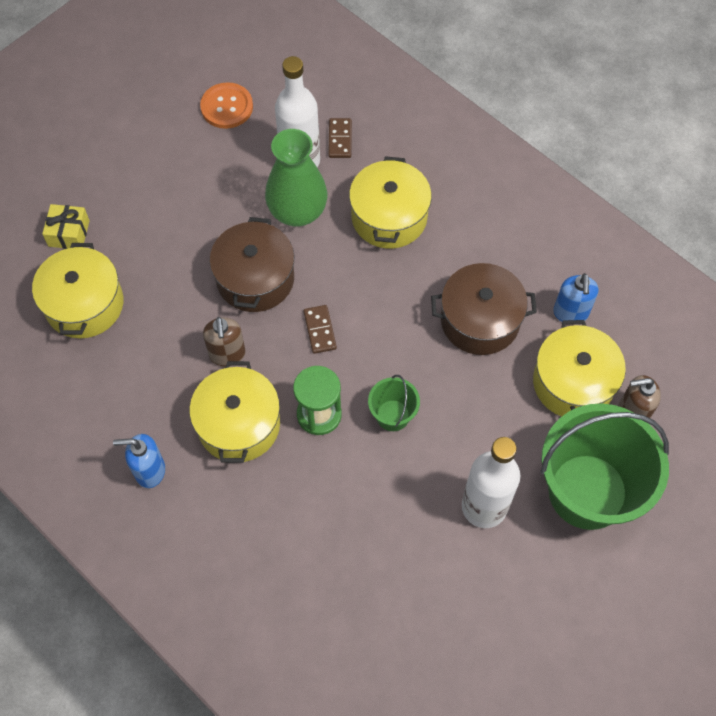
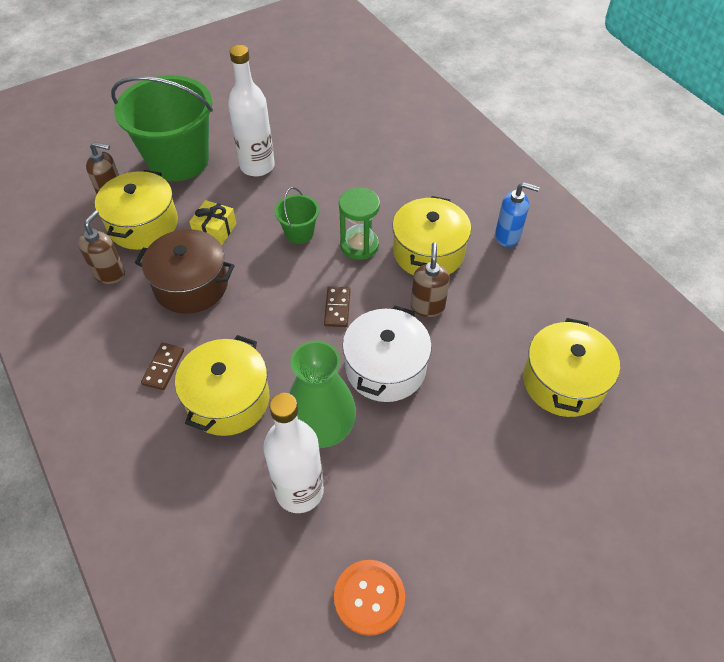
camera: 165 degrees left, 10 degrees down
(69, 233) = (581, 464): yellow gift -> yellow gift (215, 230)
(255, 278) = (385, 368): brown pot -> white pot
(340, 139) = (243, 509): brown domino -> brown domino (163, 367)
(570, 313) = (109, 274): blue soap dispenser -> brown soap dispenser

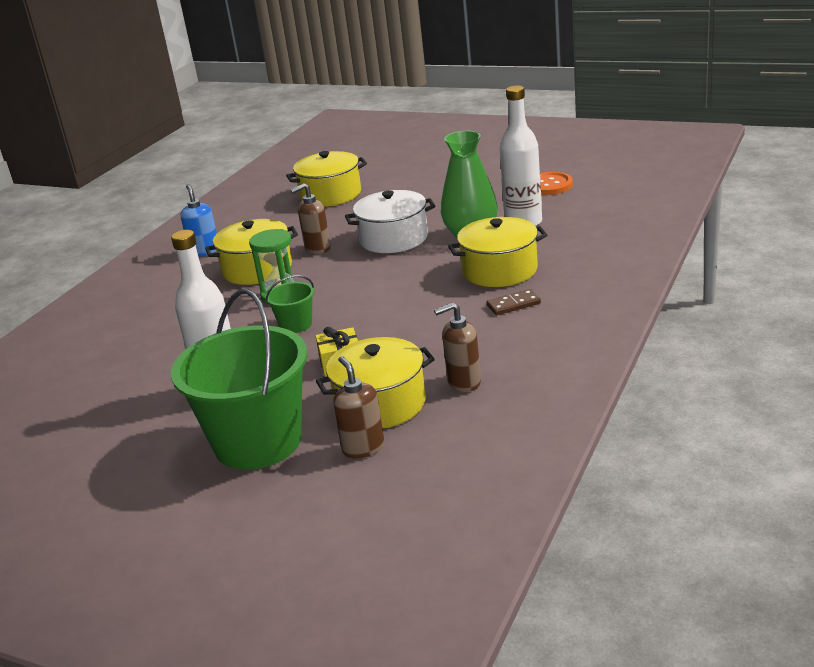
camera: 120 degrees left, 25 degrees down
(191, 285) = (420, 338): brown pot -> none
(337, 308) = (362, 274): brown domino -> none

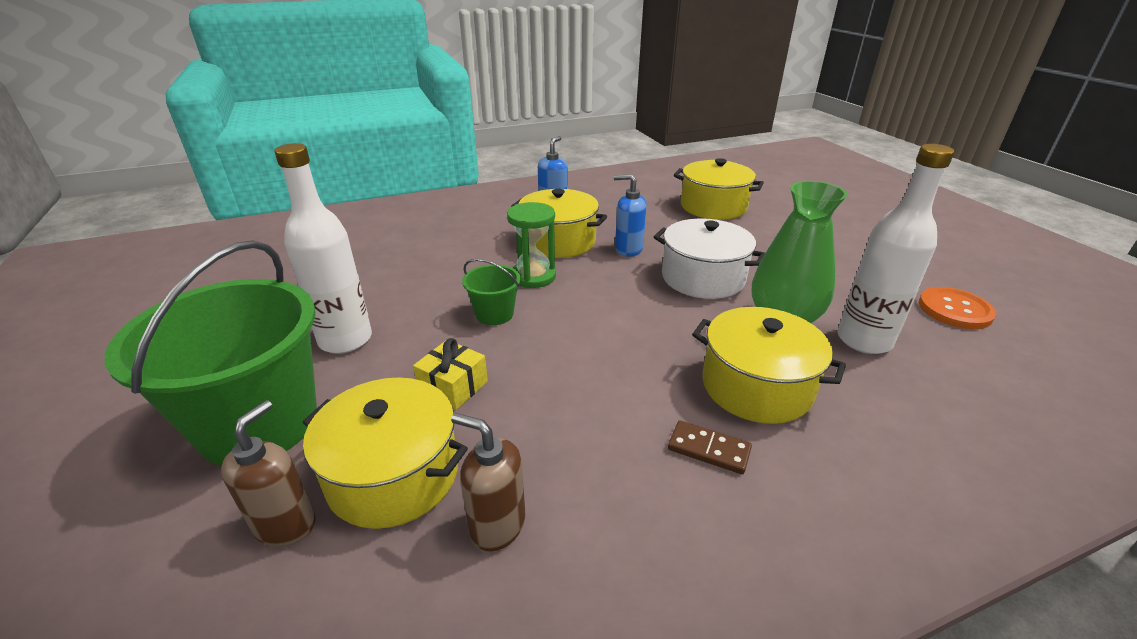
camera: 40 degrees right, 5 degrees up
(317, 248) = (628, 249): brown soap dispenser -> blue soap dispenser

